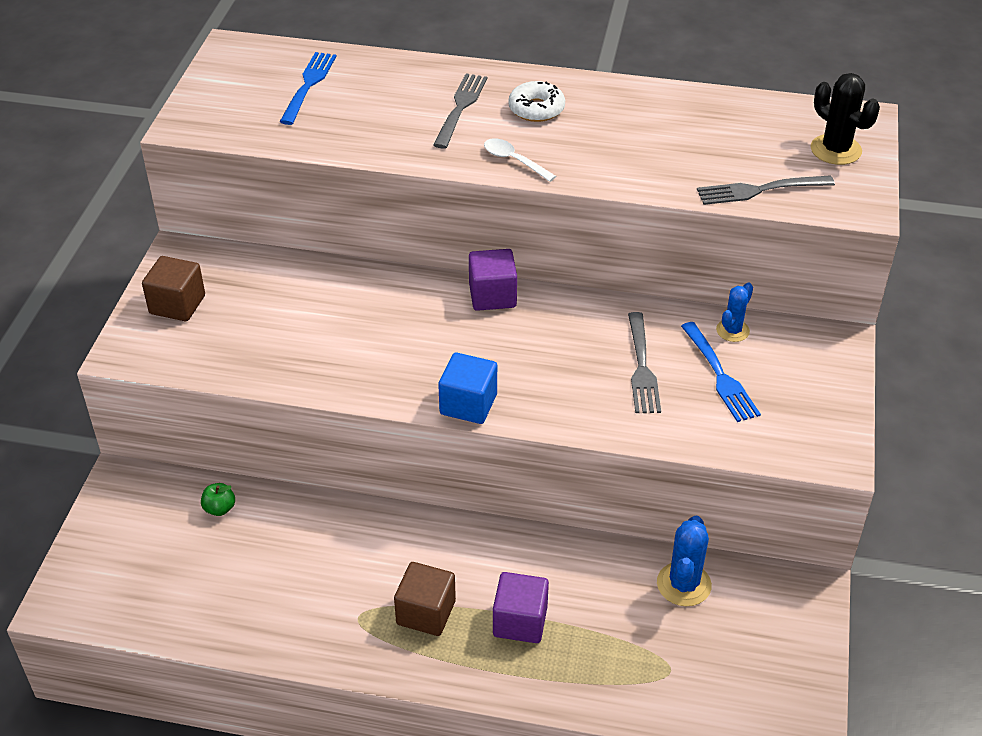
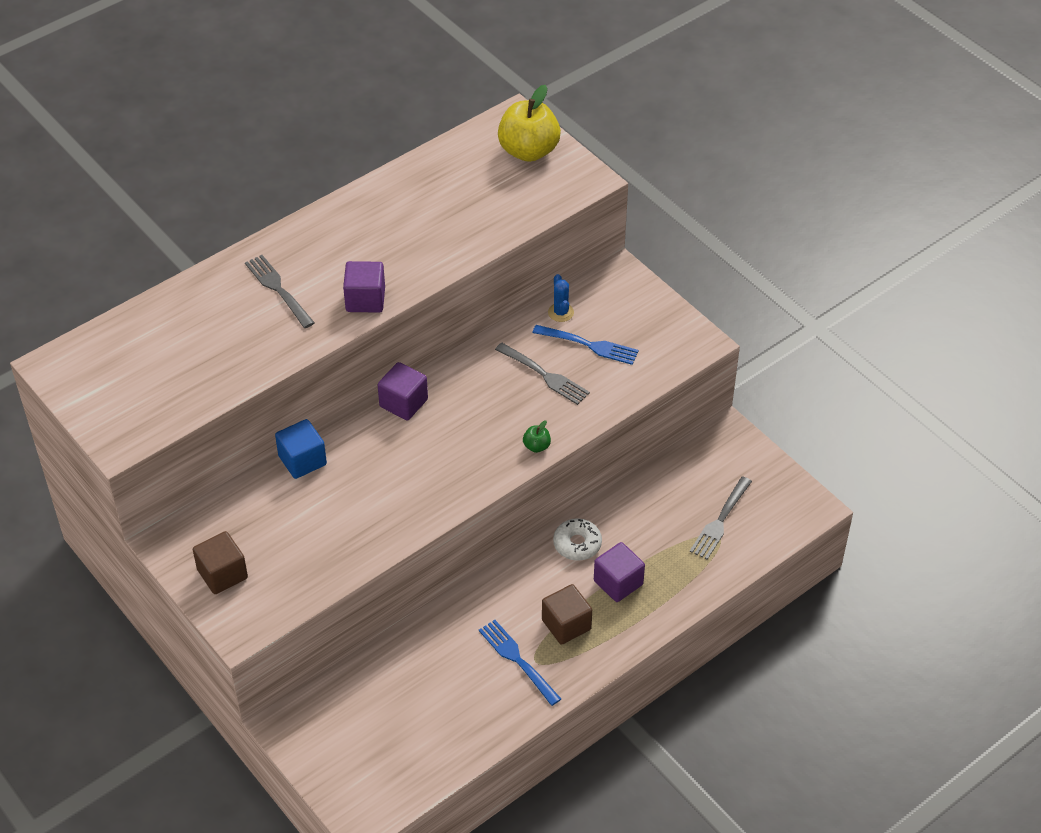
camera: 50 degrees left, 5 degrees up
(219, 508) = (370, 682): green apple -> green apple (536, 446)
(308, 86) = (154, 351): blue fork -> blue fork (518, 660)
(468, 404) = (486, 478): blue cube -> blue cube (302, 460)
(514, 160) = (365, 299): white spoon -> purple cube
(536, 109) = (325, 254): white donut -> white donut (577, 544)
(684, 584) = (668, 487): blue cactus -> none
(760, 190) = (525, 209): grey fork -> grey fork (720, 520)
(835, 150) = (528, 151): black cactus -> yellow apple

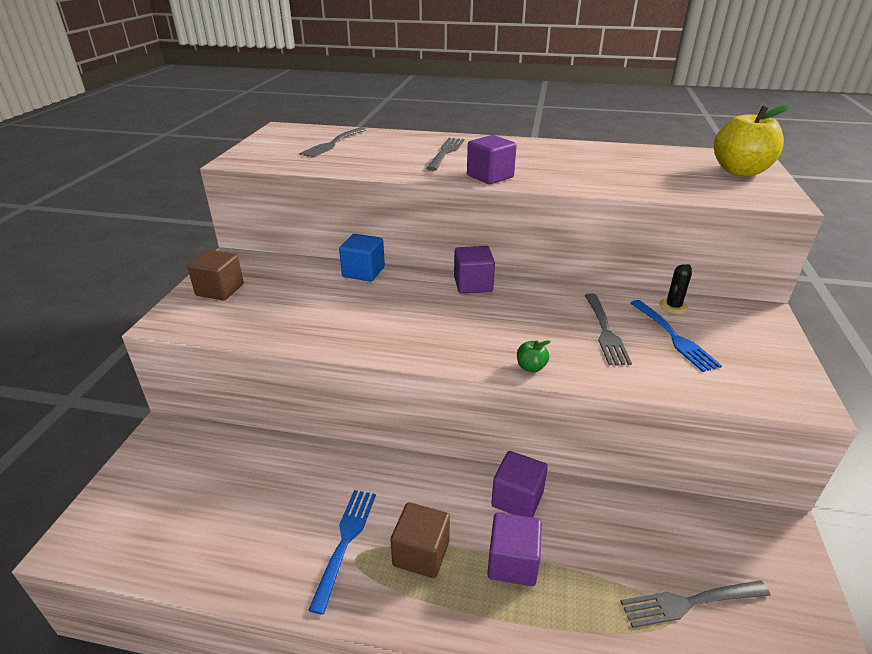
camera: 50 degrees right, 15 degrees down
(155, 351) = (333, 143): none -> grey fork
(560, 312) = (673, 306): blue cactus -> black cactus
(577, 544) = (517, 499): white donut -> purple cube

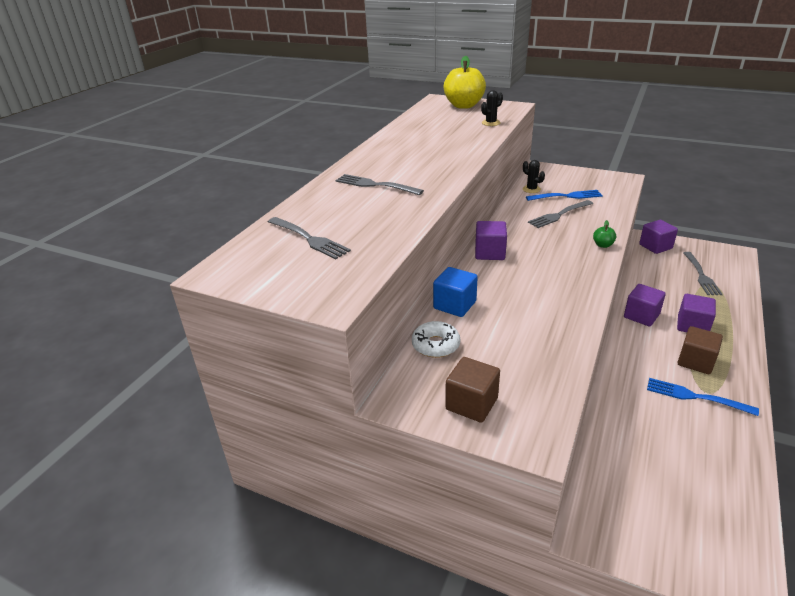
camera: 75 degrees left, 0 degrees up
(299, 268) = (435, 345): none -> white donut
(490, 176) = (445, 173): purple cube -> purple cube (655, 246)
(605, 331) = (559, 215): grey fork -> grey fork turned 135 degrees clockwise
(684, 189) = (491, 123): none -> black cactus

